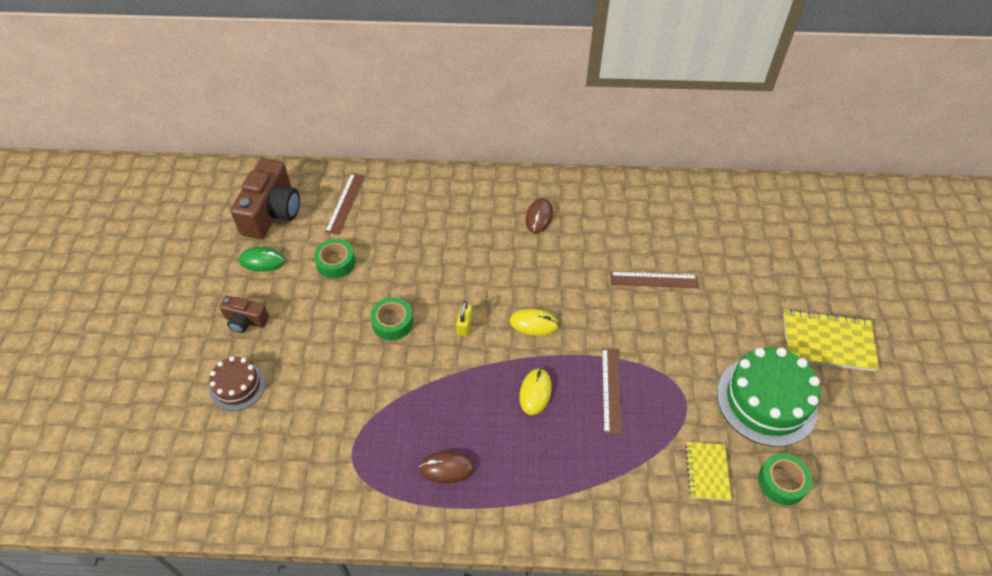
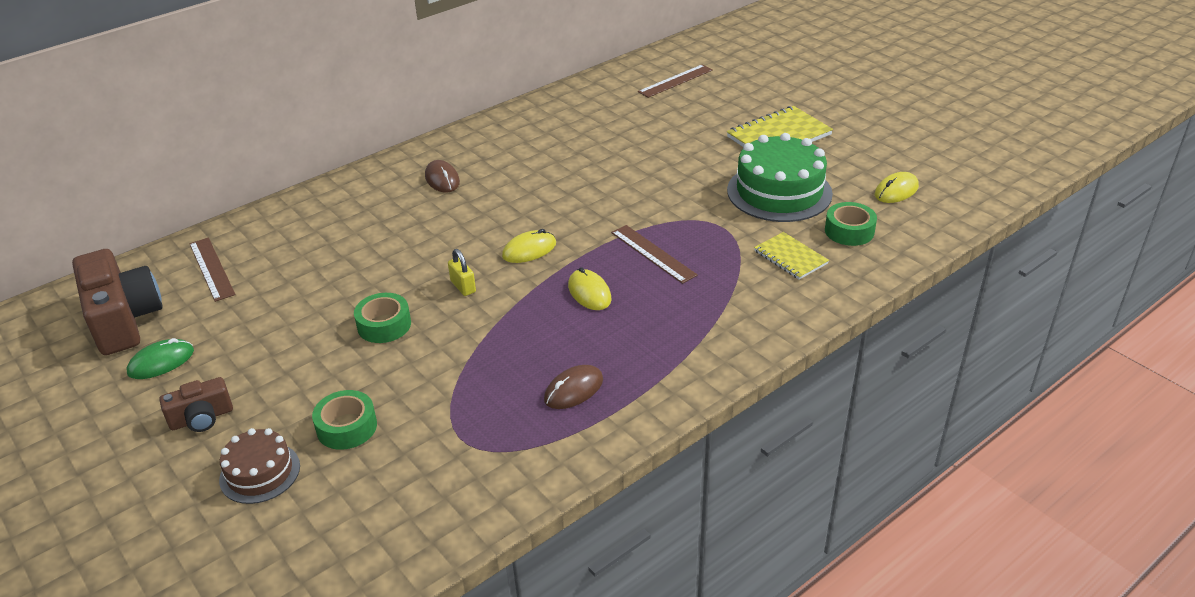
camera: 40 degrees left, 15 degrees down
(336, 263) = (259, 317): green tape -> green tape (347, 427)
(654, 280) = (600, 168): brown ruler -> brown ruler (675, 81)
(868, 472) = (896, 191): none -> yellow mouse

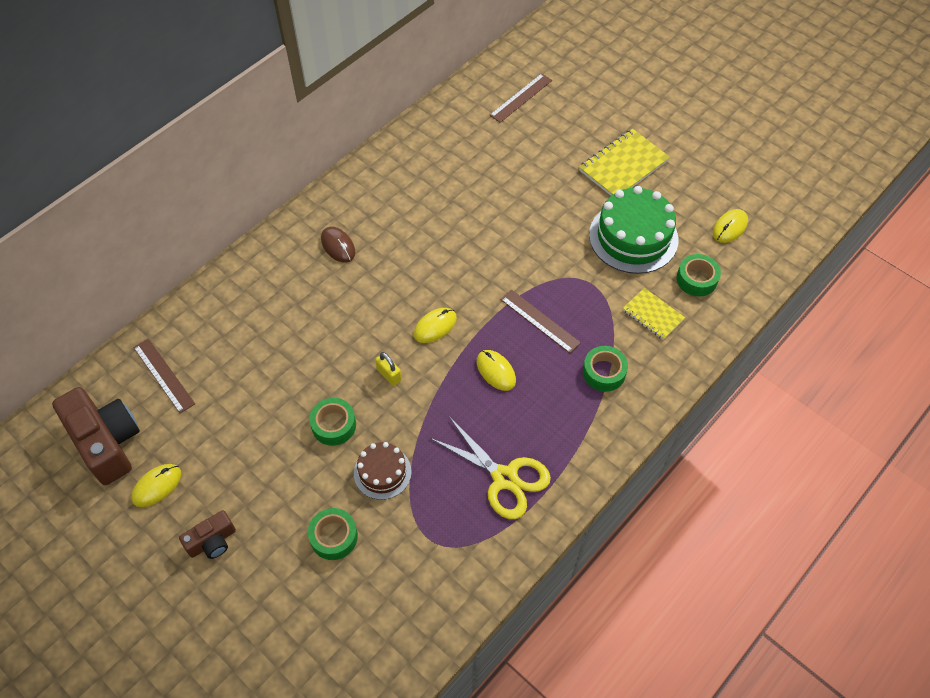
camera: 10 degrees left, 20 degrees up
(161, 362) = (157, 486): green mouse -> yellow mouse
(260, 472) = (278, 590): brown cake -> brown cake (382, 472)
(573, 390) = (504, 478): brown mouse -> yellow scissors
(720, 303) = (604, 372): none -> green tape

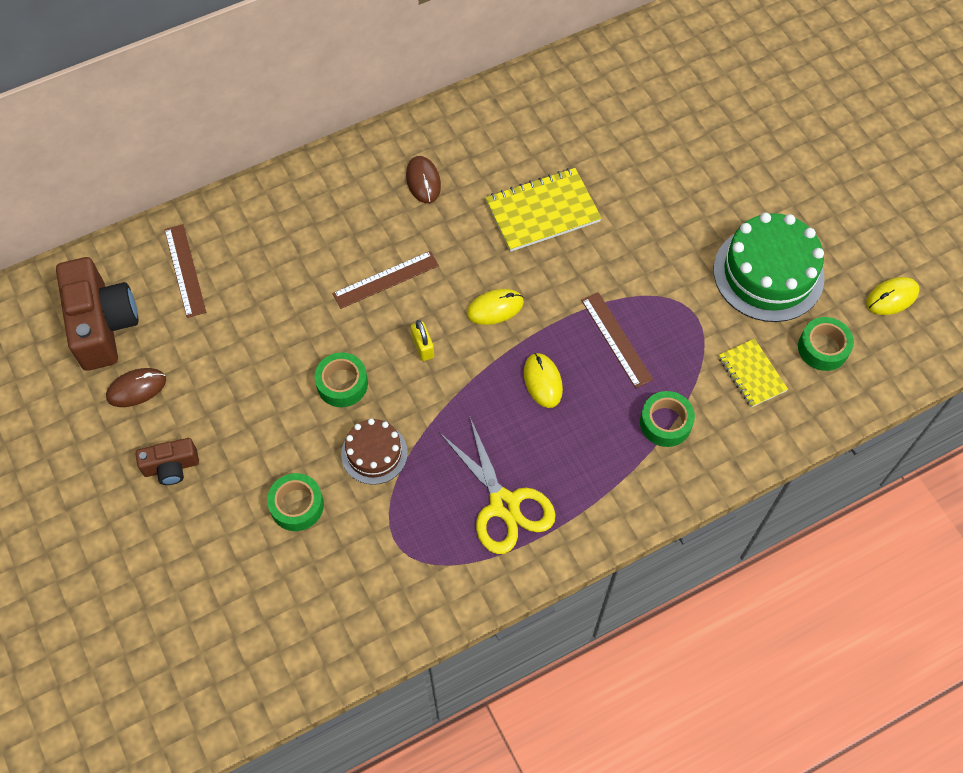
camera: 20 degrees right, 5 degrees up
(157, 486) = (136, 388): yellow mouse -> brown mouse
(521, 98) = (704, 62): brown ruler -> brown ruler (386, 280)
(623, 166) = (794, 182): yellow notebook -> yellow notebook (542, 212)

